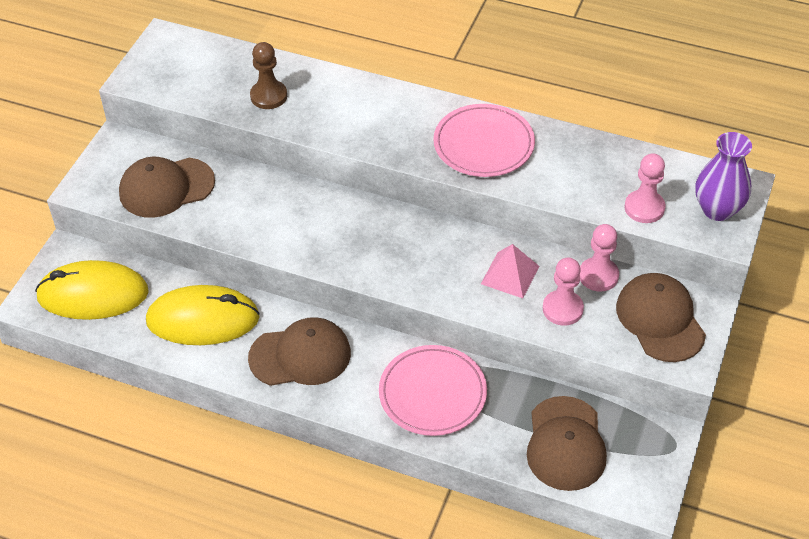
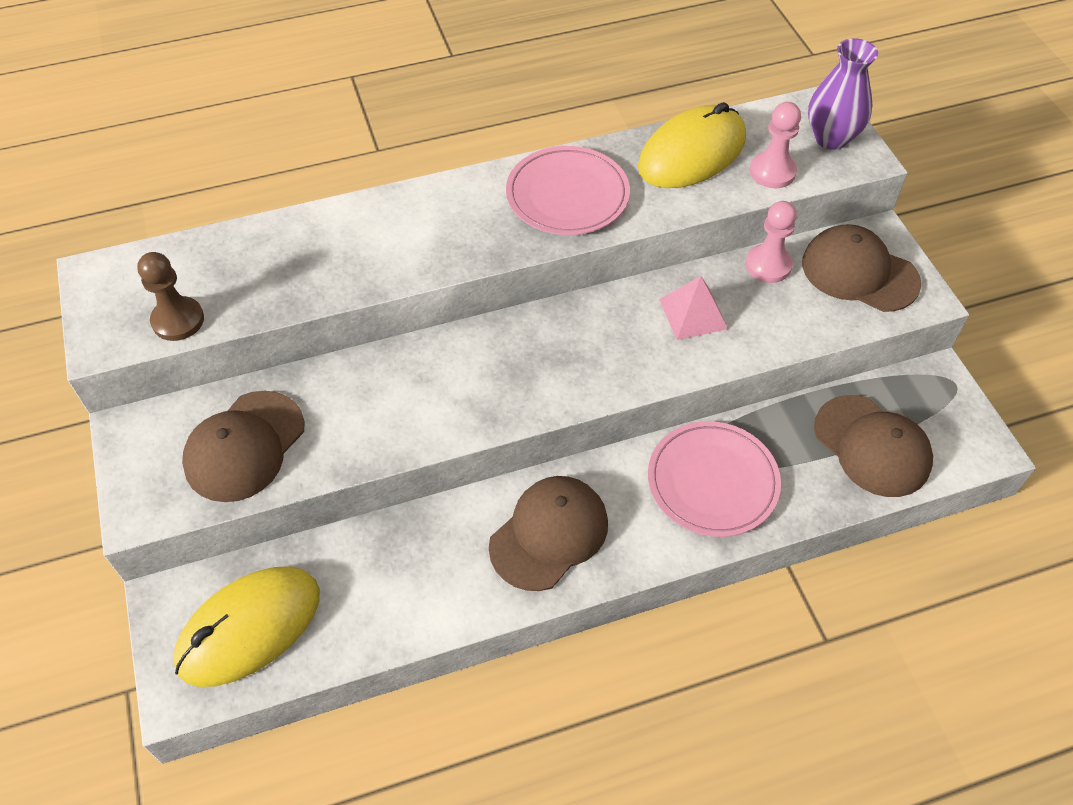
camera: 40 degrees left, 5 degrees up
(203, 319) = (407, 567): yellow mouse -> yellow mouse (692, 153)
(268, 96) = (290, 271): brown pawn -> brown pawn (178, 320)
(562, 309) = (772, 316): pink pawn -> none

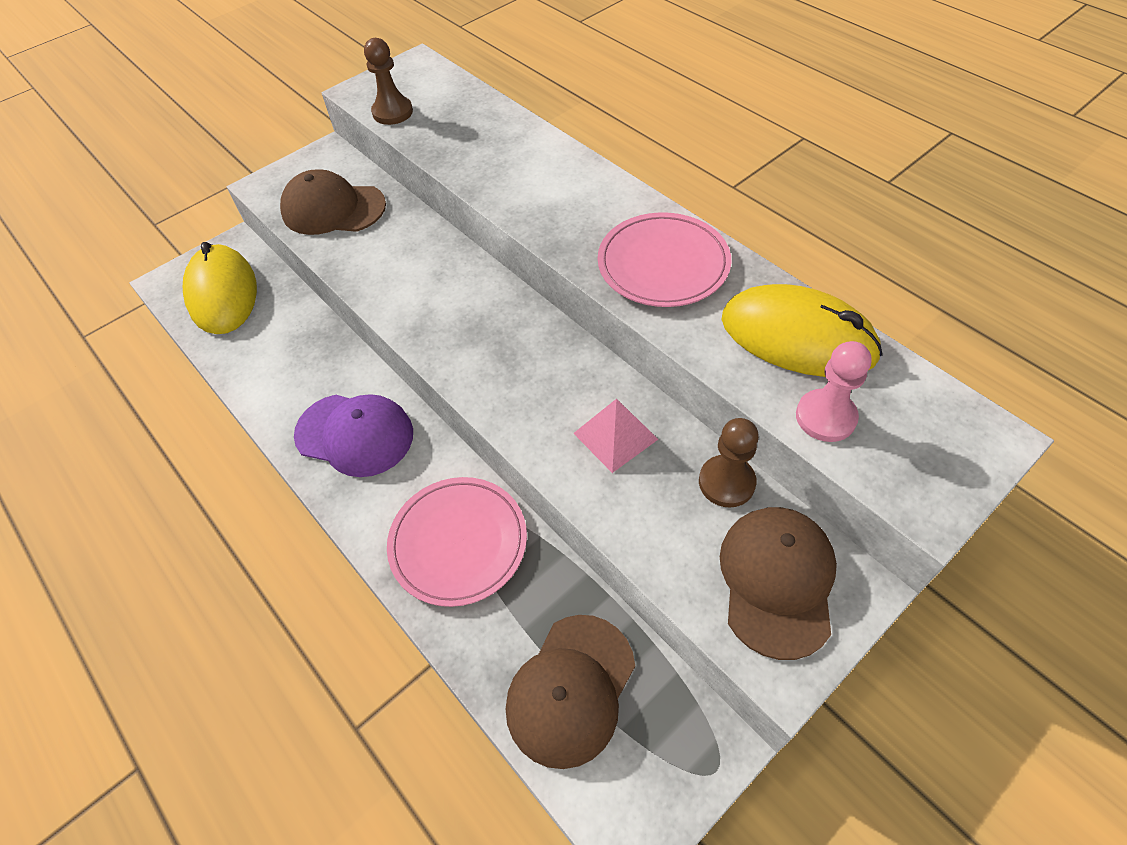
camera: 70 degrees right, 0 degrees up
(249, 628) = (222, 293): yellow mouse -> yellow mouse turned 45 degrees clockwise
(549, 534) = (355, 434): brown cap -> purple cap
(768, 265) = (726, 482): pink pawn -> brown pawn
(831, 138) = (935, 459): purple vase -> none

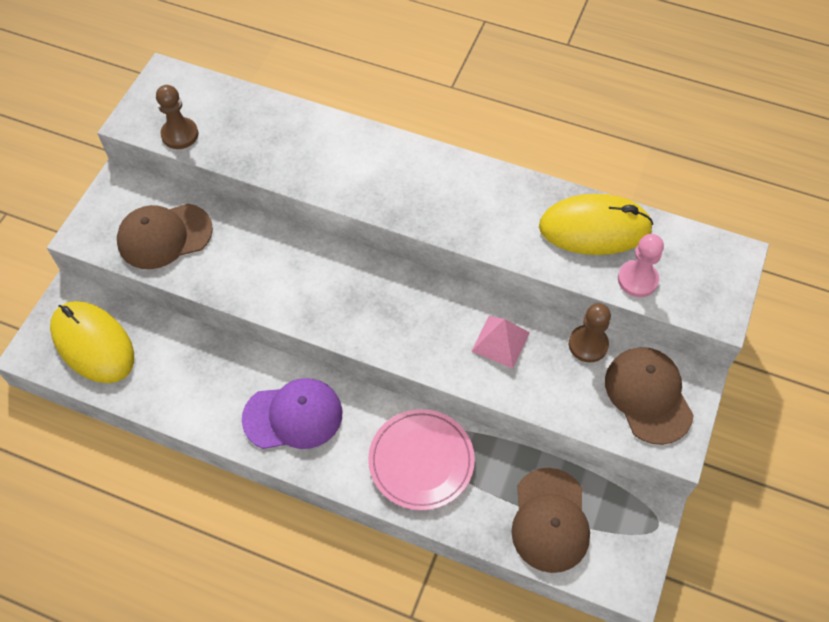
camera: 30 degrees left, 5 degrees up
(663, 264) = (478, 203): pink plate -> none

